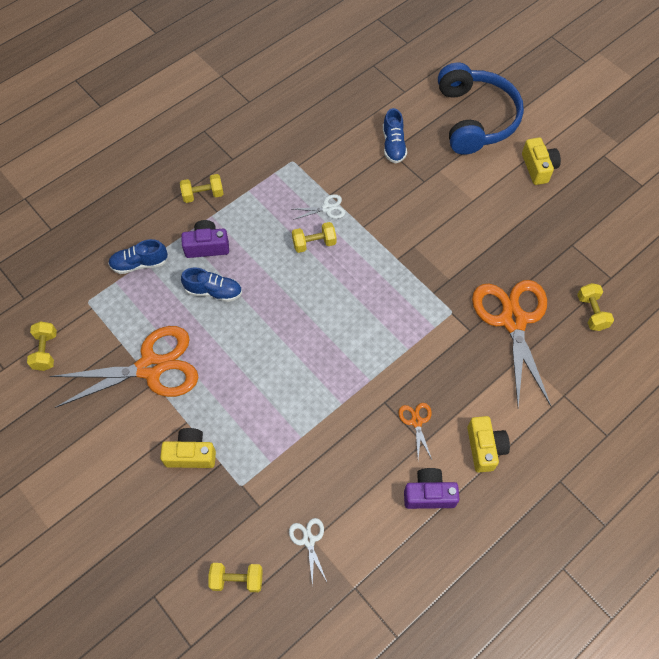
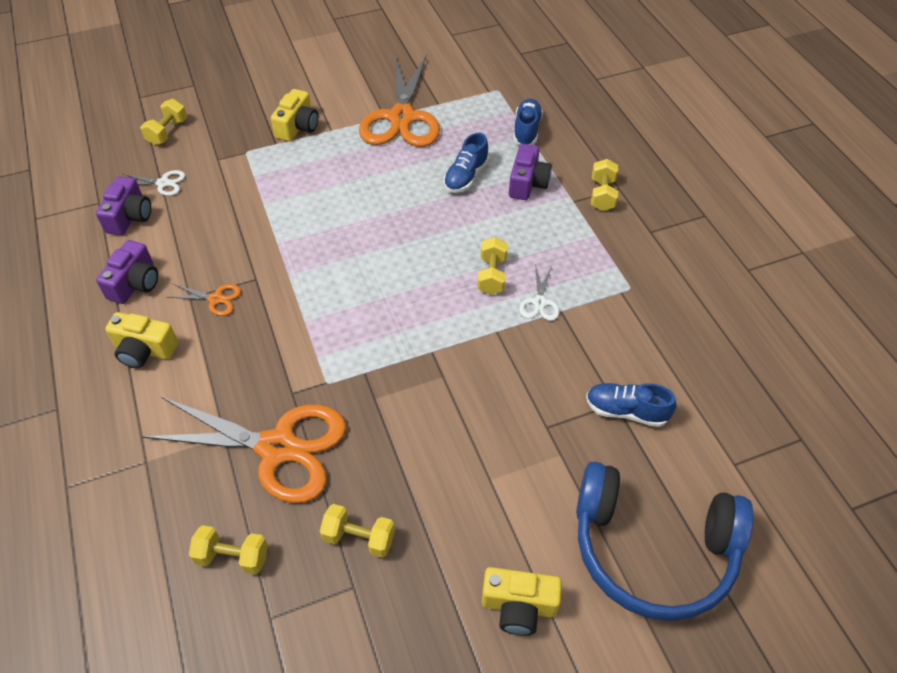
camera: 110 degrees right, 10 degrees down
(46, 351) = (456, 59): yellow dumbbell -> yellow dumbbell (359, 538)
(361, 546) = (129, 217): none -> purple camera

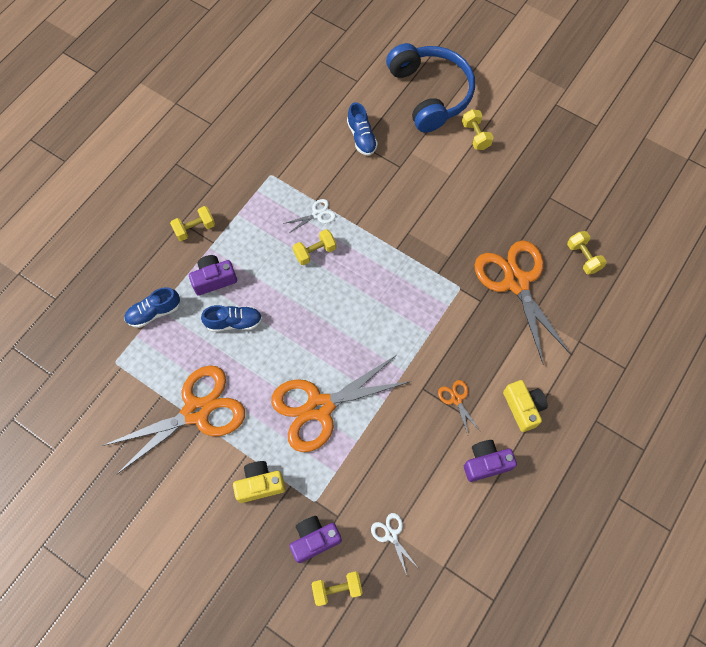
camera: 125 degrees left, 15 degrees up
(129, 217) = (439, 527): purple camera -> purple camera (314, 539)
(321, 194) = (320, 407): none -> orange scissors
(359, 538) = (527, 210): yellow dumbbell -> yellow dumbbell (475, 136)
(519, 606) = (500, 129): yellow camera -> none

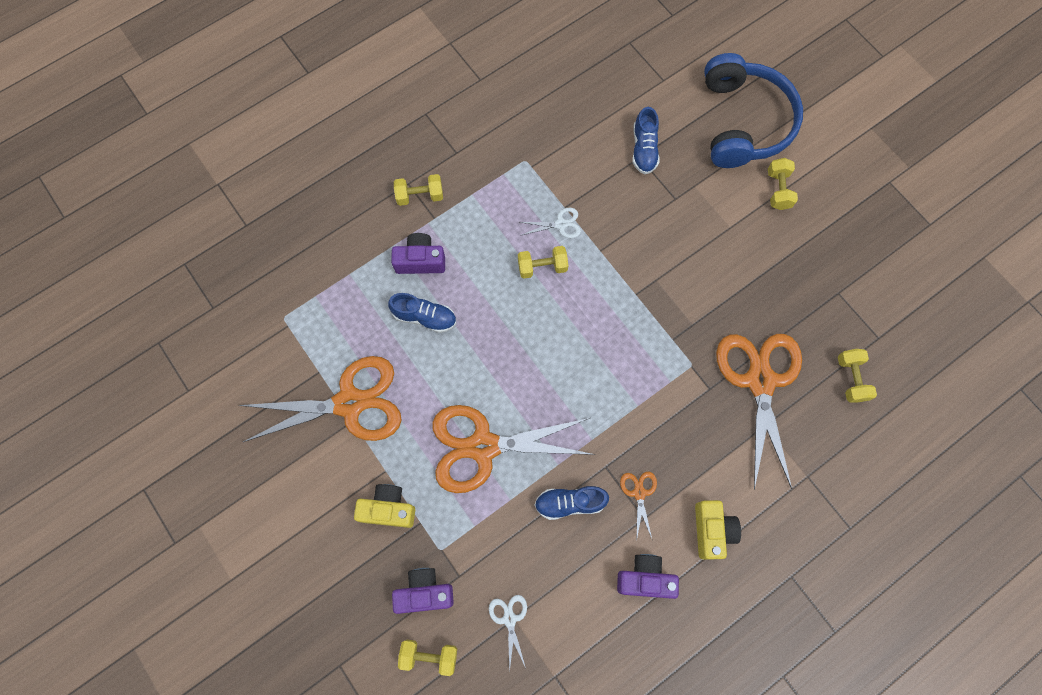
camera: 20 degrees right, 5 degrees up
(154, 312) = (343, 276): blue shoe -> blue shoe (570, 503)

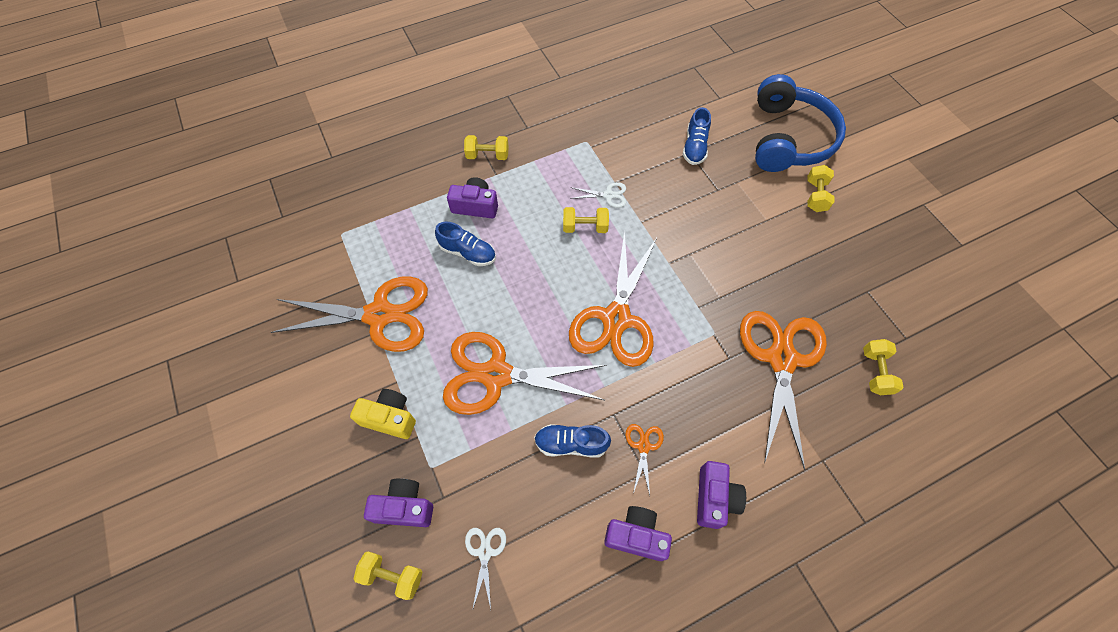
camera: 10 degrees right, 10 degrees down
(592, 366) = (616, 319): none -> orange scissors
(712, 530) = (714, 498): yellow camera -> purple camera

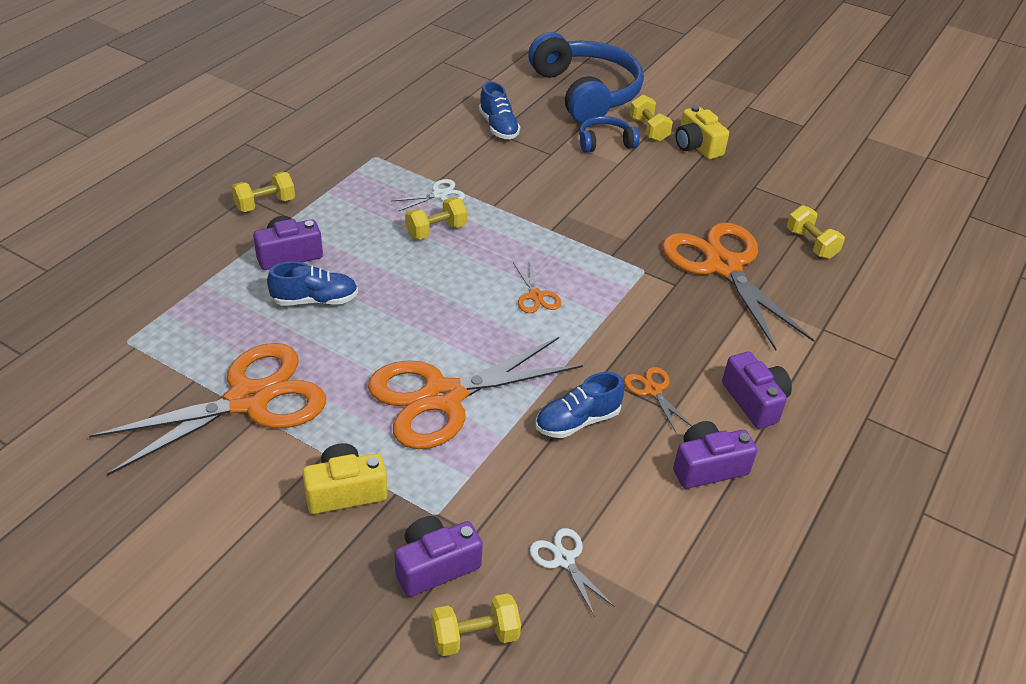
camera: 35 degrees left, 20 degrees down
(616, 319) = (536, 296): orange scissors -> orange scissors, size x0.41
(769, 195) = (605, 142): none -> blue headphones
(846, 229) = (697, 146): none -> yellow camera

